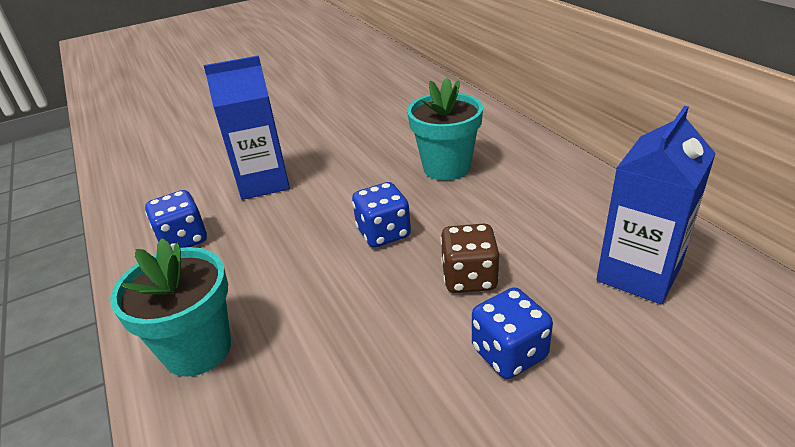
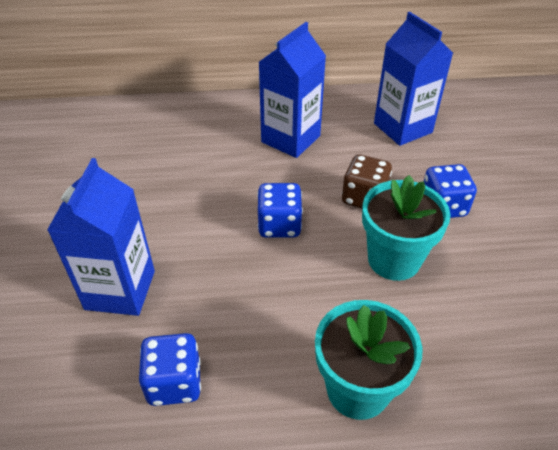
camera: 70 degrees left, 10 degrees up
(446, 167) = (216, 159): turquoise flower pot -> turquoise flower pot (394, 259)
(521, 197) = (290, 139): none -> blue carton

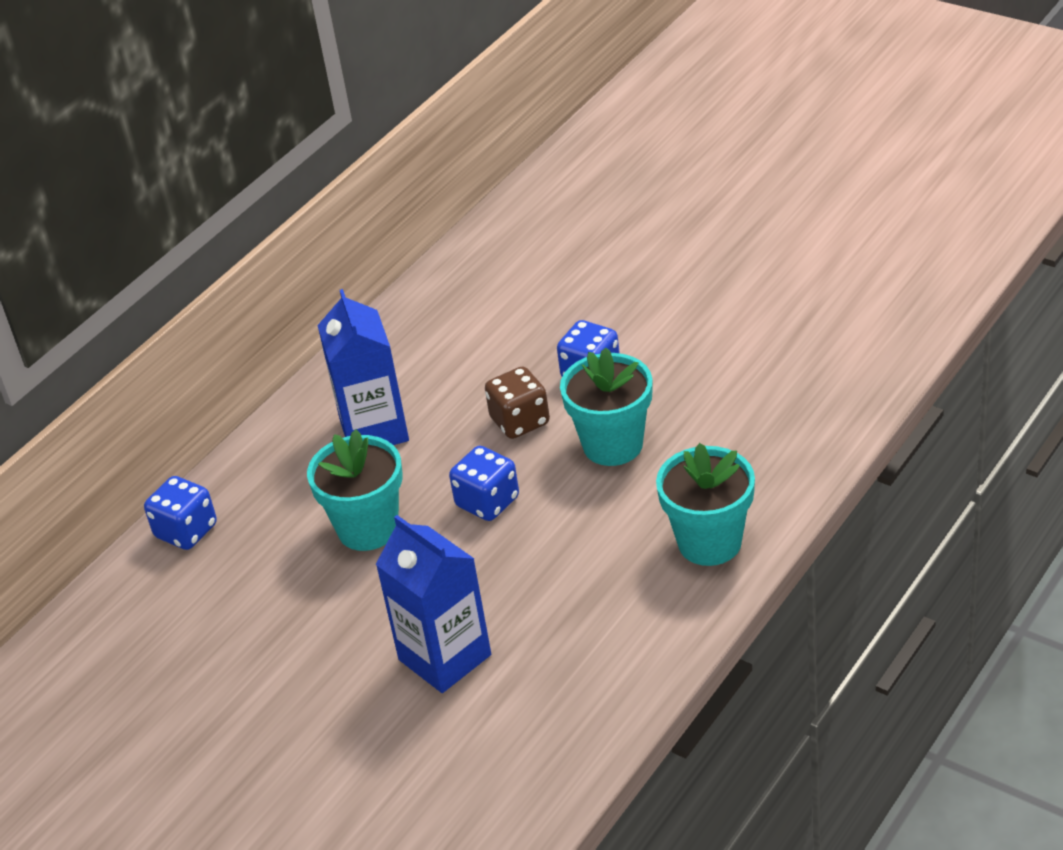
camera: 45 degrees left, 5 degrees down
(174, 382) = (589, 657): blue dice -> blue dice (186, 531)
(209, 183) = (368, 528): none -> turquoise flower pot
(402, 128) = (458, 334): blue carton -> none

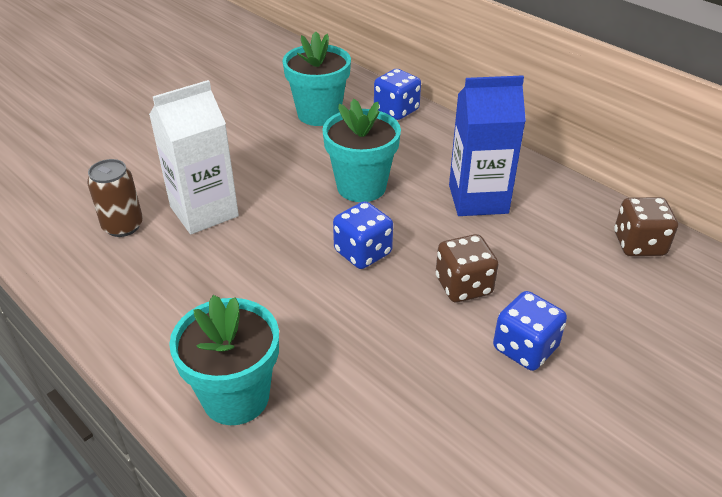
camera: 95 degrees right, 0 degrees up
(427, 313) = (639, 244): none -> brown dice
(445, 657) = (204, 211): blue carton -> white carton
(490, 725) = (123, 226): none -> brown can
(613, 445) = (407, 347): turquoise flower pot -> turquoise flower pot (319, 114)

